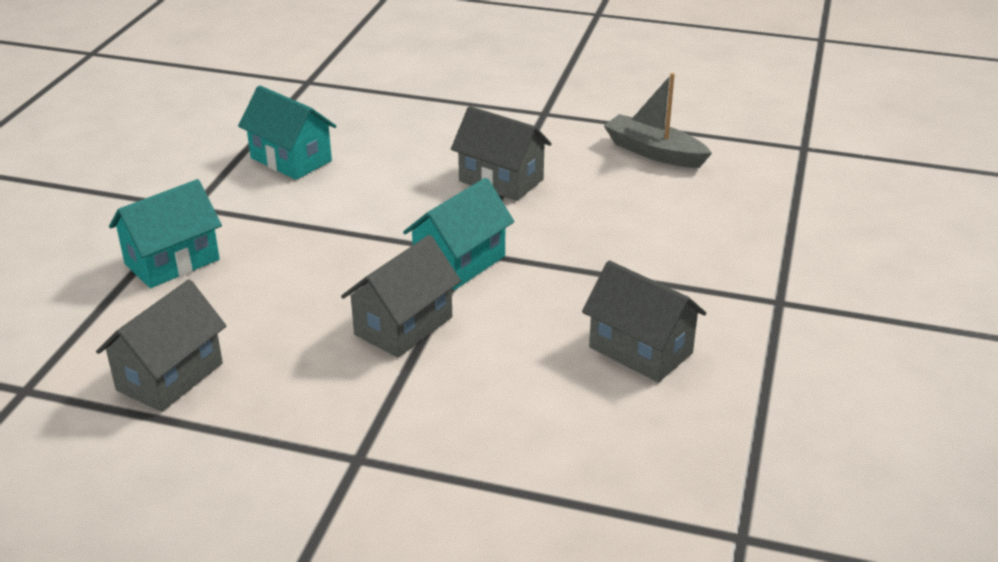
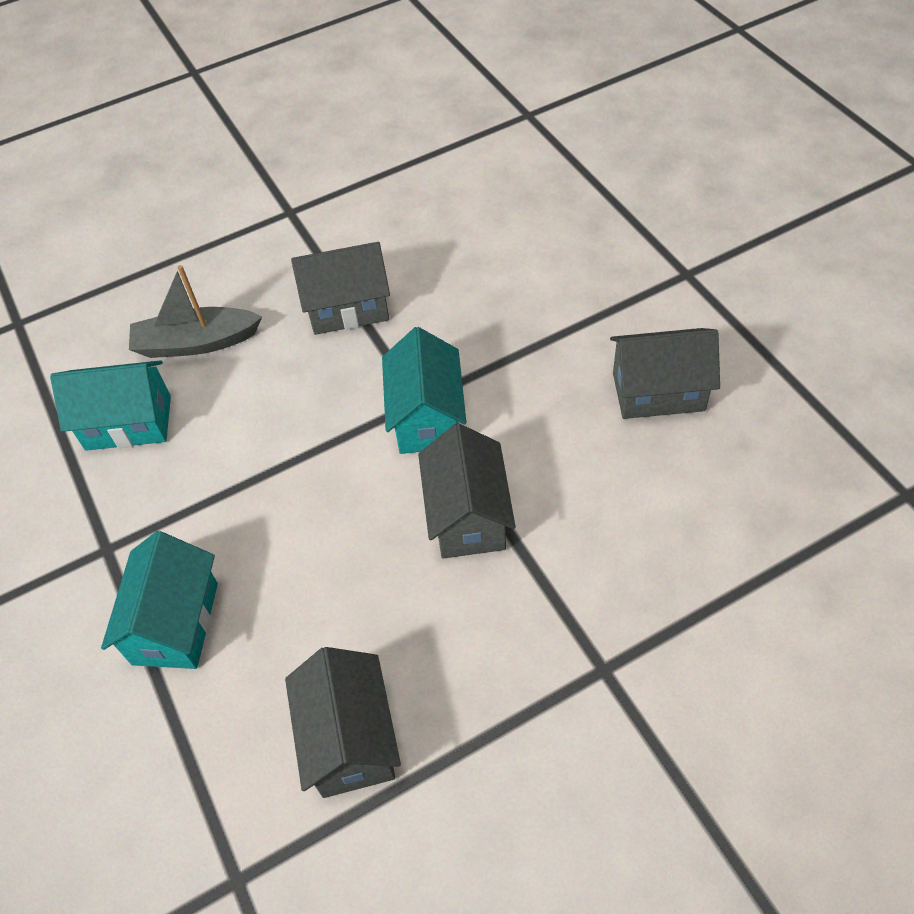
camera: 40 degrees left, 20 degrees up
(654, 152) = (429, 193): grey boat -> grey boat (196, 343)

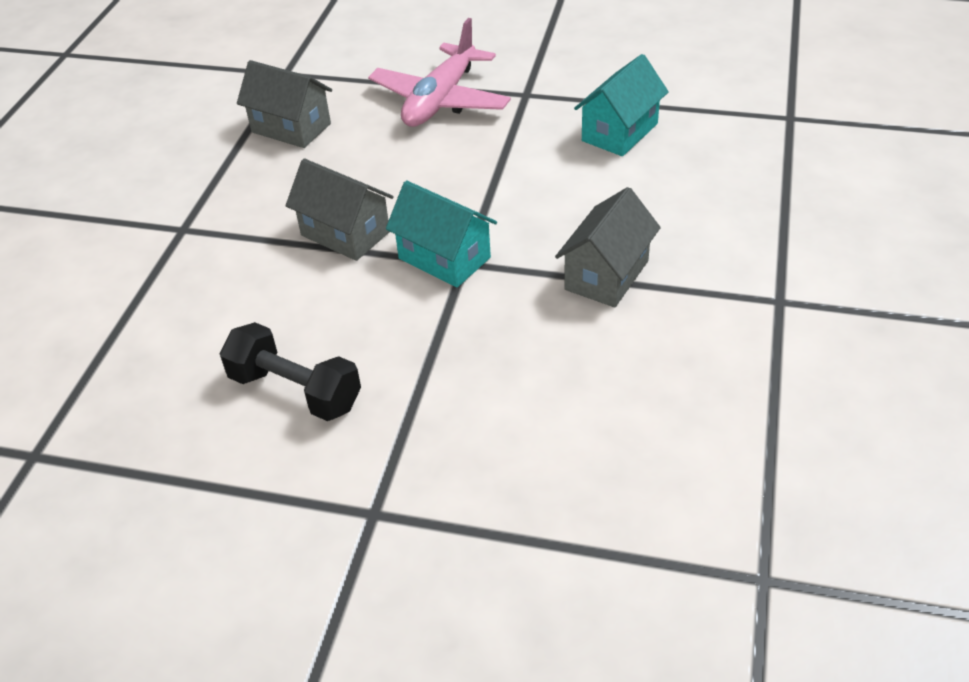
camera: 130 degrees right, 10 degrees down
(175, 623) = (440, 100): turquoise house -> pink plane
(196, 343) = (664, 186): grey boat -> none
(658, 392) = (295, 391): grey house -> black dumbbell

